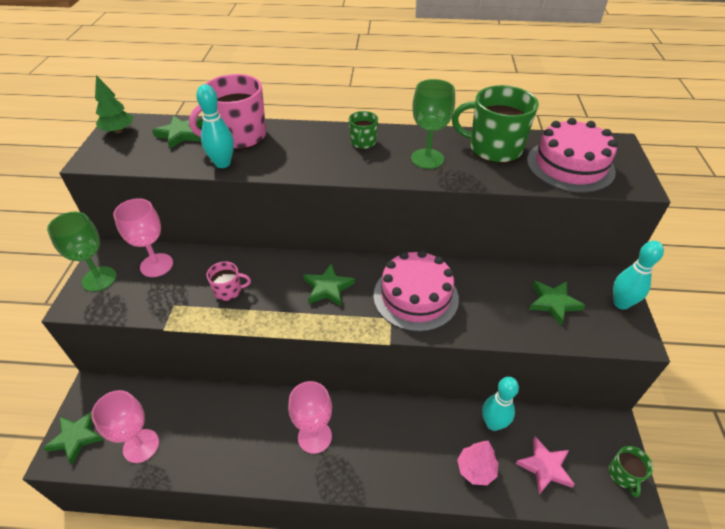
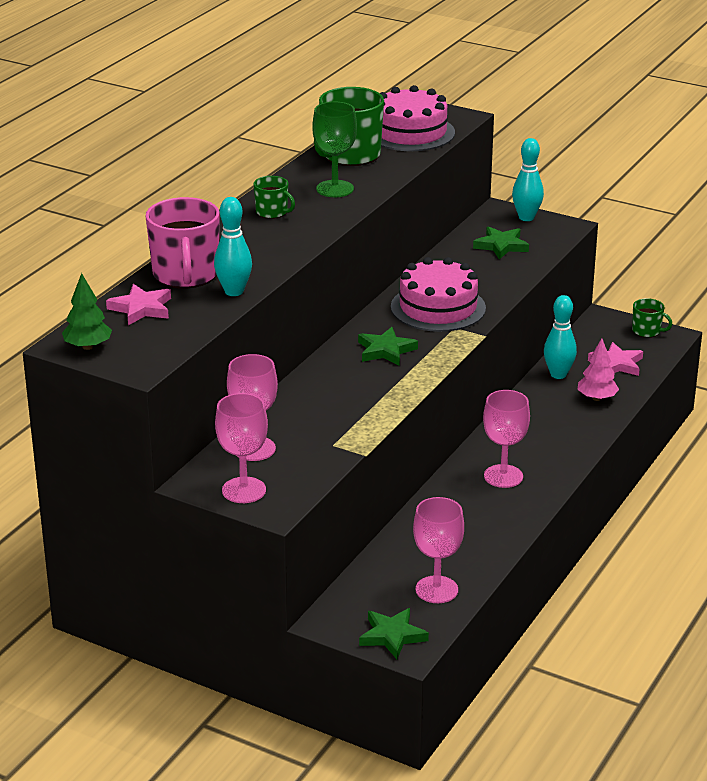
camera: 65 degrees left, 15 degrees down
(99, 279) = (244, 490): green goblet -> pink goblet
(180, 134) = (141, 308): green star -> pink star
(228, 291) = (340, 408): pink mug -> none

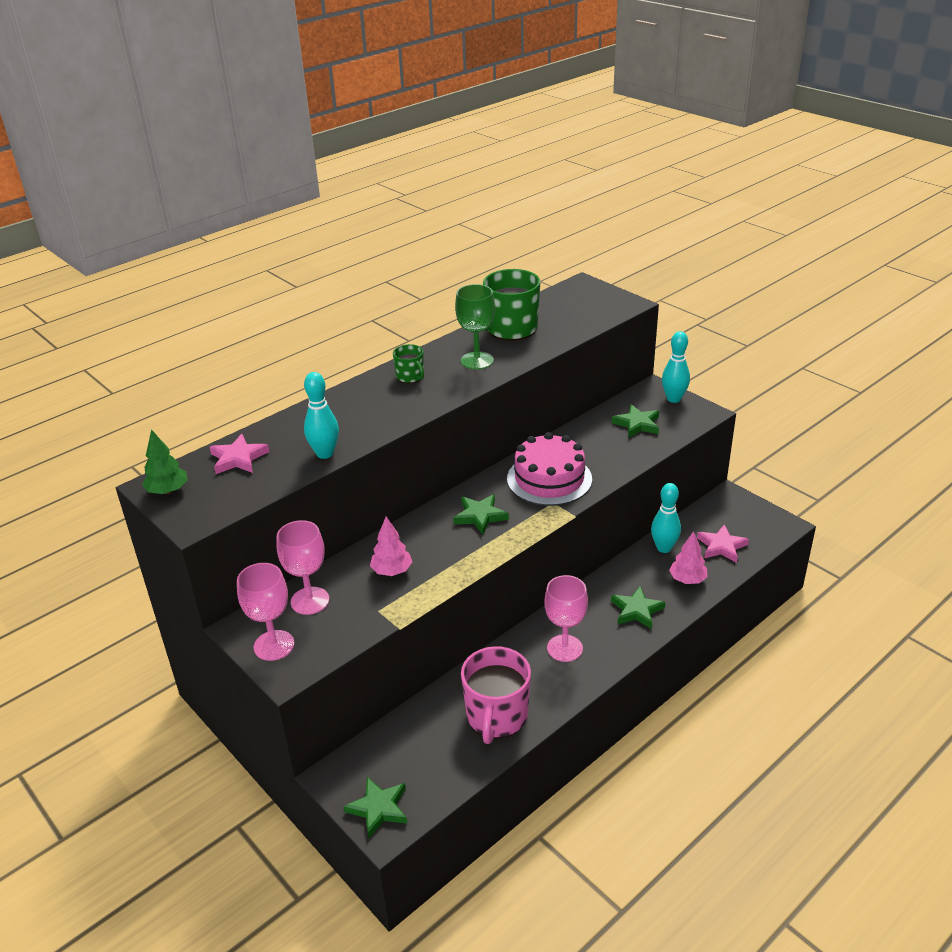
camera: 20 degrees right, 5 degrees up
(186, 275) = (298, 429): pink mug -> pink mug (496, 716)
(324, 410) = (392, 571): none -> pink tree
(410, 132) = (575, 313): pink cake -> none
(436, 590) = (444, 764): pink goblet -> none
(559, 432) = (636, 610): none -> green star
(647, 331) = (764, 516): green mug -> none

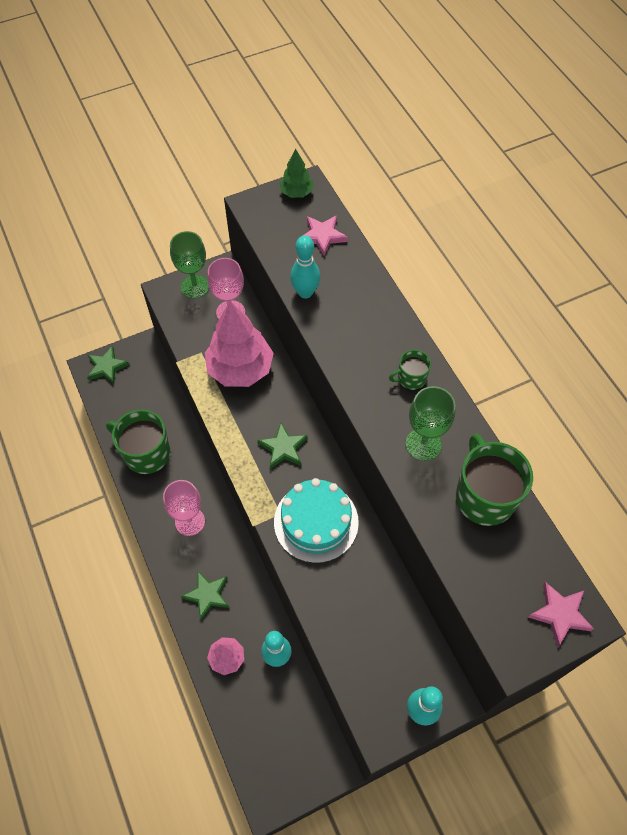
camera: 105 degrees right, 25 degrees up
(274, 645) = (195, 286): pink goblet -> green goblet
(392, 571) = (240, 369): pink tree -> pink tree, size x1.98
(496, 716) = (146, 453): pink mug -> green mug
(549, 479) = (316, 522): pink cake -> turquoise cake
(637, 424) = (381, 645): green star -> none
(721, 546) = (259, 715): pink star -> pink star (560, 614)

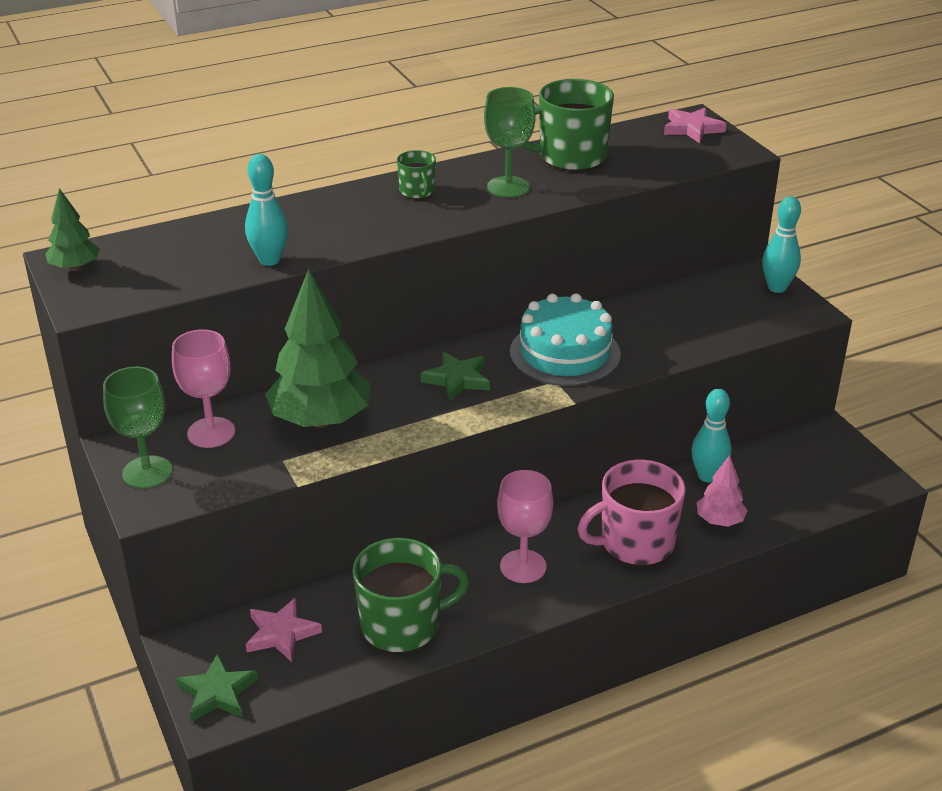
camera: 90 degrees left, 25 degrees down
(146, 453) = (402, 625): green mug -> green mug turned 135 degrees counterclockwise
(207, 595) = (635, 543): green star -> pink mug
(240, 369) = (321, 420): pink tree -> green tree
(322, 236) = (170, 247): pink star -> pink star (281, 633)

